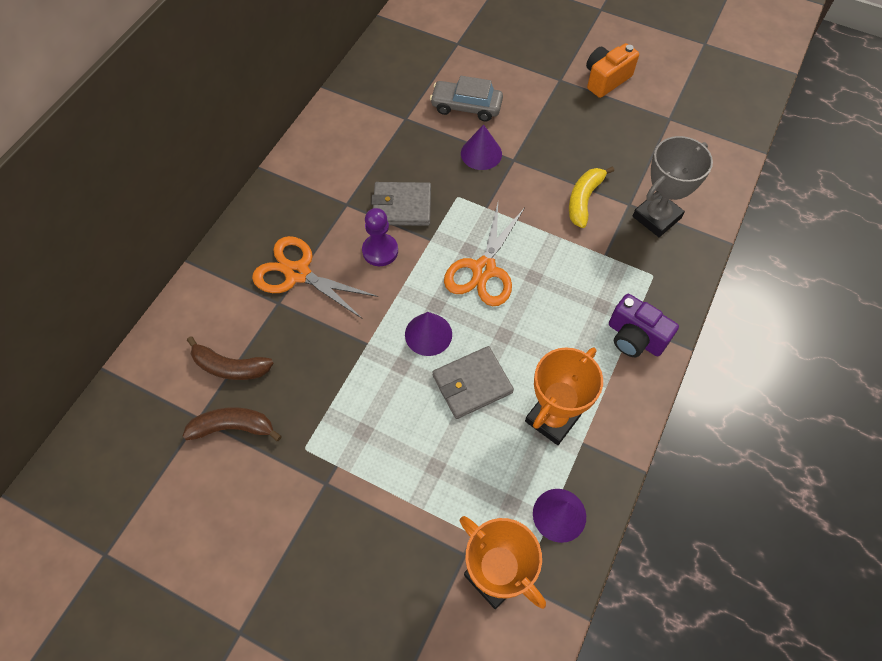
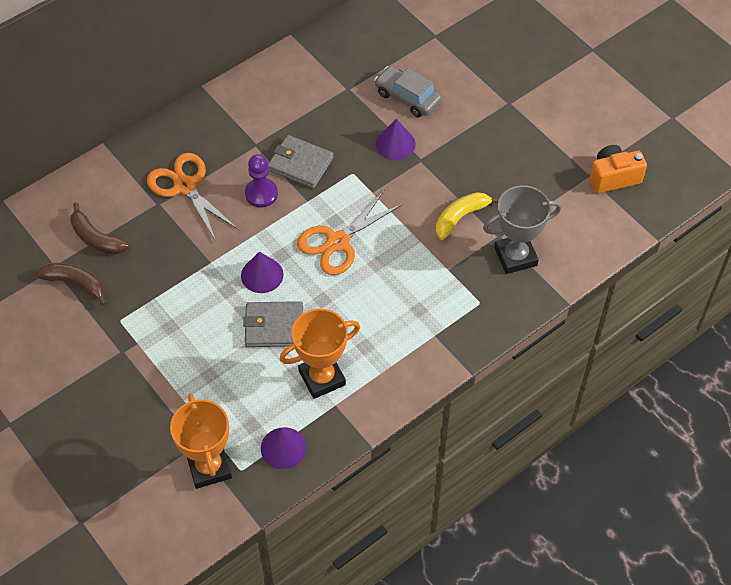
camera: 25 degrees right, 5 degrees down
(606, 80) = (552, 118): orange camera -> orange camera (613, 177)
(634, 338) = (429, 345): purple camera -> none

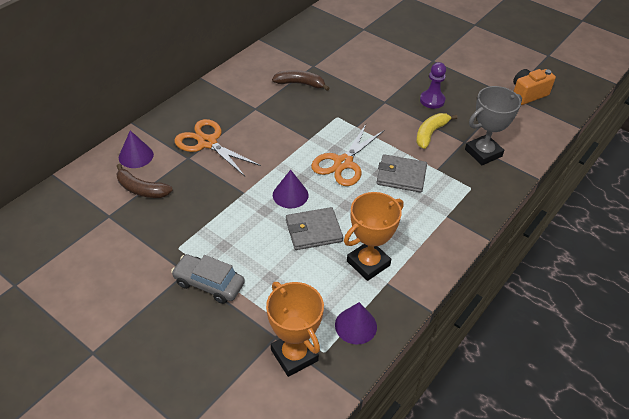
camera: 15 degrees left, 10 degrees down
(76, 283) = (131, 225): brown banana -> brown banana (300, 84)
(261, 194) = (270, 139): purple pawn -> purple pawn (432, 100)
(300, 164) = (294, 116): grey wallet -> grey wallet (401, 175)
(395, 144) = (362, 94): purple cone -> purple cone (136, 156)
(407, 97) = (359, 66): grey car -> grey car (209, 284)

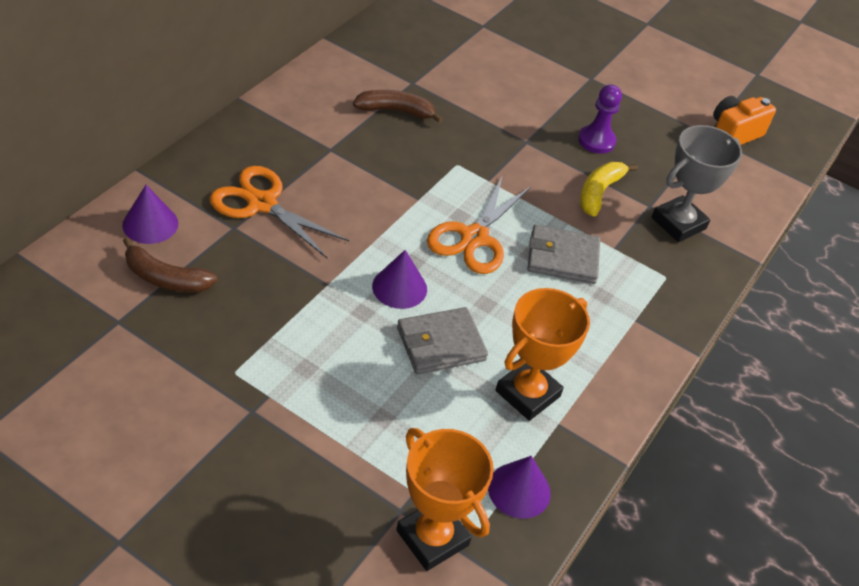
camera: 10 degrees left, 0 degrees up
(209, 284) = (289, 429): grey car -> none

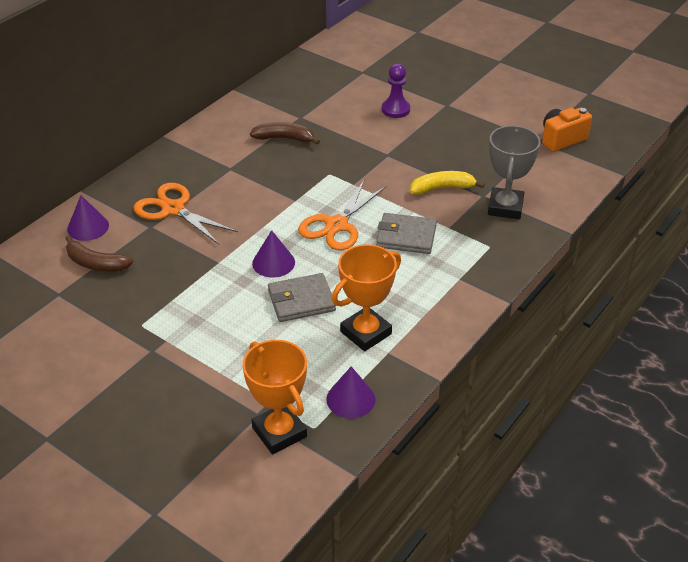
camera: 10 degrees right, 5 degrees down
(596, 141) = (445, 151): purple pawn -> purple pawn (395, 109)
(599, 192) = (442, 188): yellow banana -> yellow banana turned 45 degrees clockwise
(678, 223) = (505, 207): grey trophy -> grey trophy turned 45 degrees counterclockwise

